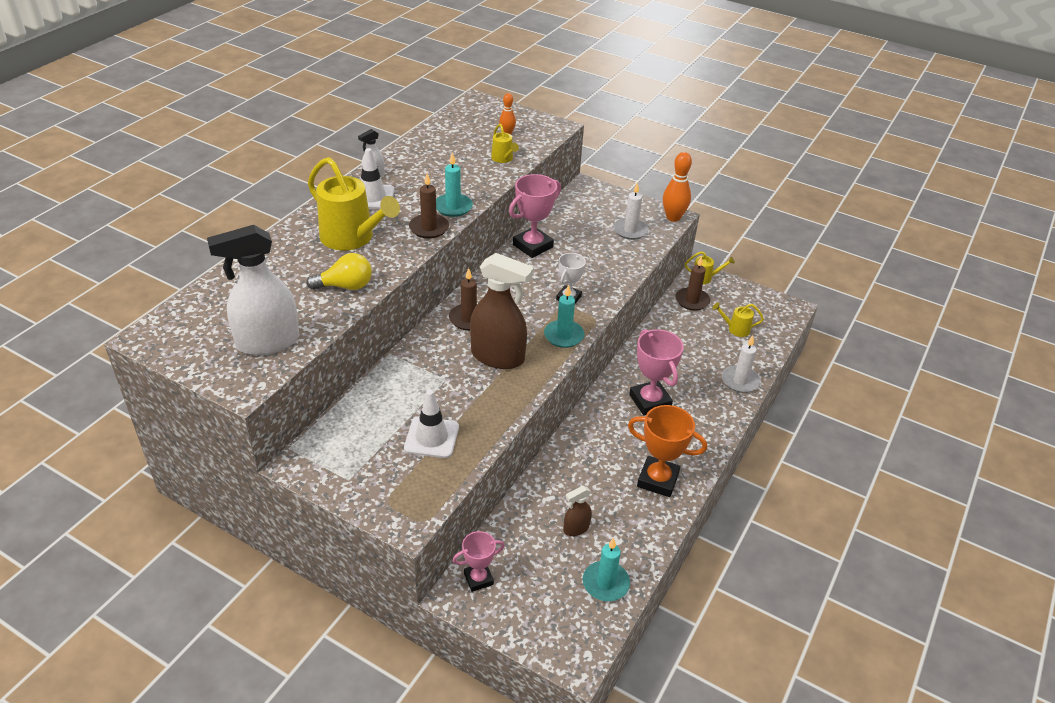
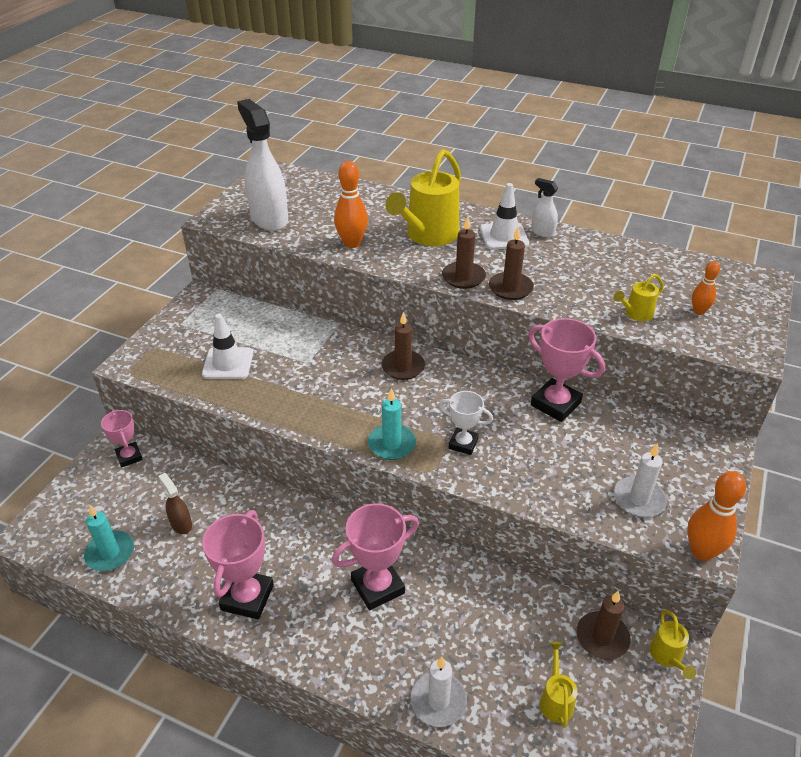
camera: 85 degrees right, 0 degrees up
(345, 286) = (352, 243): yellow light bulb -> orange bowling pin
(453, 207) = (510, 288): turquoise candle -> brown candle
(498, 357) = (346, 395): brown spray bottle -> none
(658, 480) = (247, 597): orange trophy -> pink trophy

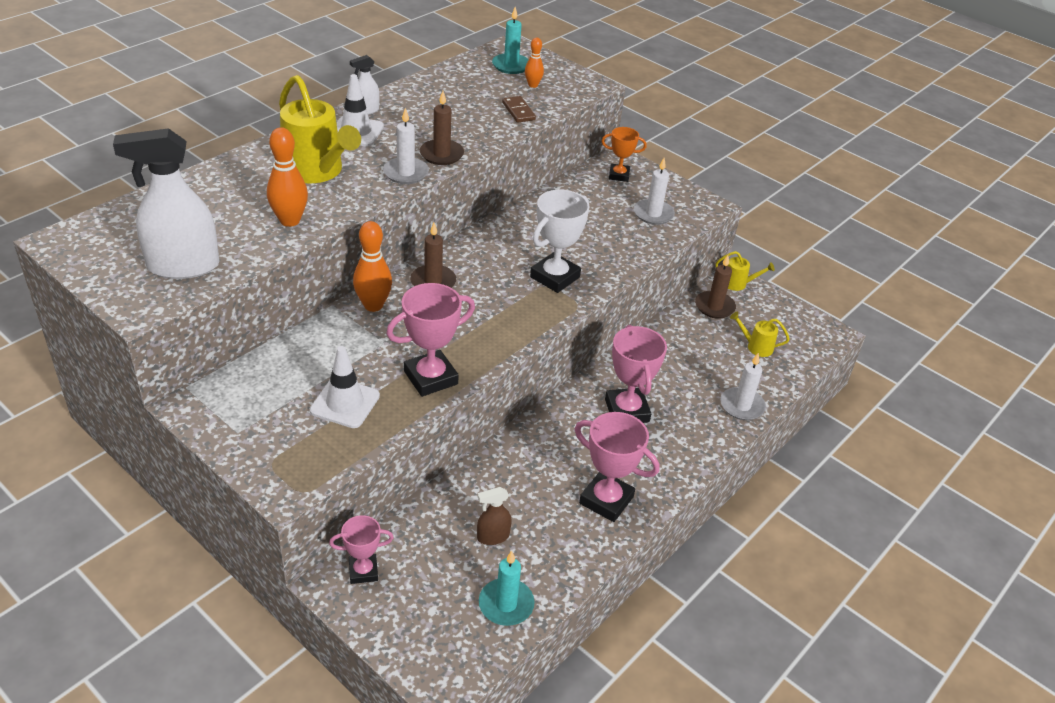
camera: 75 degrees left, 0 degrees up
(391, 444) = (534, 317): turquoise candle -> turquoise candle (511, 66)
(463, 277) = (406, 173): brown candle -> white candle
(463, 444) = (554, 277): white trophy -> white trophy, size x1.62
(555, 404) = (534, 214): pink trophy -> pink trophy (430, 378)
(635, 314) = (518, 111): yellow watering can -> brown domino
(689, 452) = (619, 175): none -> orange trophy
(701, 551) = (709, 207): orange bowling pin -> orange bowling pin (373, 305)

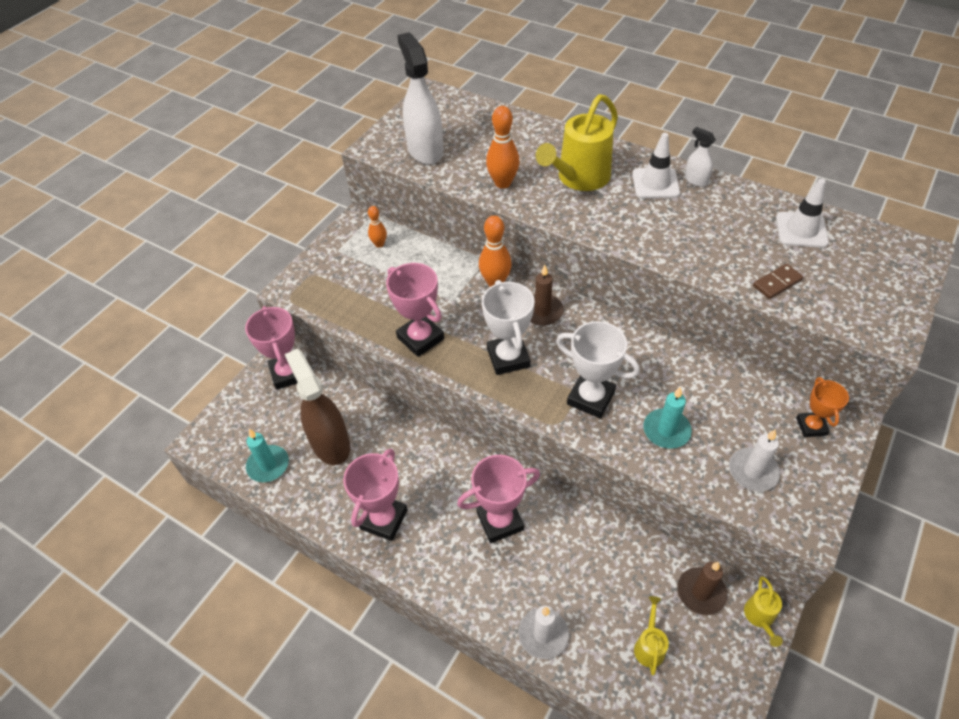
camera: 85 degrees right, 10 degrees up
(345, 403) = (378, 296): white traffic cone -> white traffic cone (801, 230)
(363, 571) = (288, 373): pink trophy -> pink trophy, size x1.62
(406, 173) = (608, 229): white candle -> none
(441, 154) = (654, 244): brown candle -> none
(486, 318) = (508, 358): none -> white trophy
(493, 537) = (330, 443): brown spray bottle -> brown spray bottle, size x2.11
(511, 66) = (872, 258): turquoise candle -> turquoise candle (666, 430)
(533, 85) = (843, 284): orange bowling pin -> orange bowling pin (379, 244)

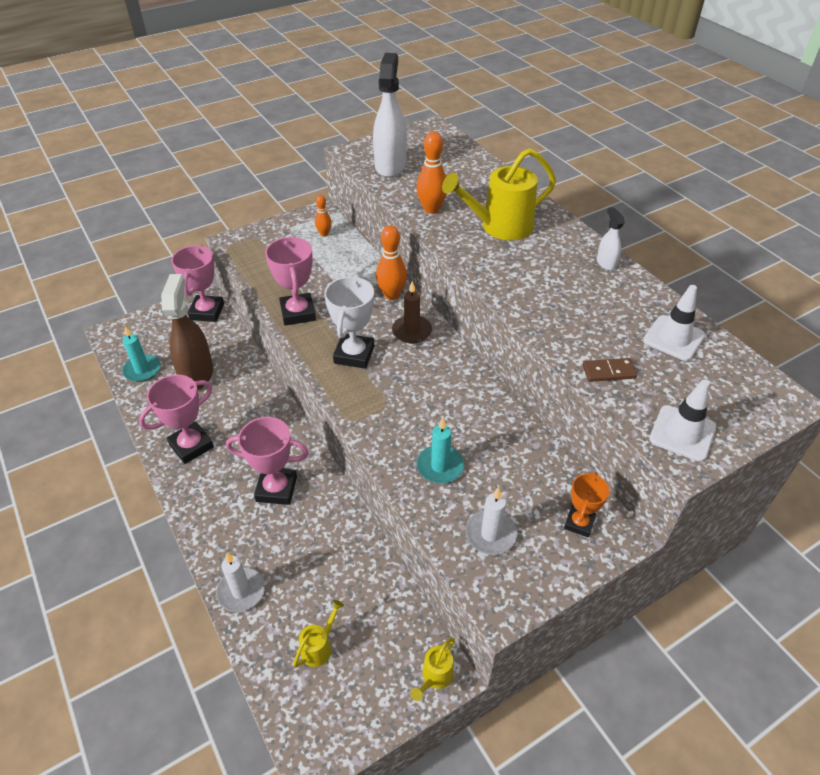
camera: 25 degrees right, 5 degrees down
(590, 398) = (396, 413): white trophy -> none
(655, 183) = (565, 253): white traffic cone -> white traffic cone (682, 433)
(701, 592) = (398, 628): brown candle -> none

